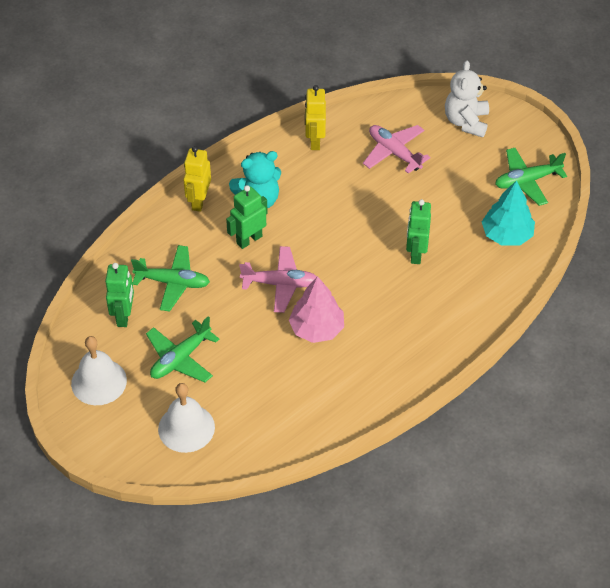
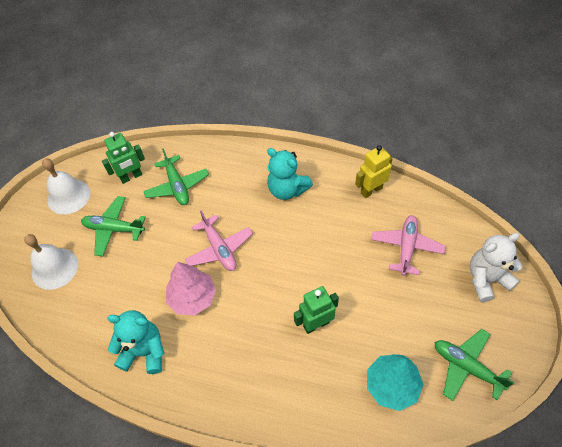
camera: 60 degrees right, 5 degrees up
(199, 201) = (258, 158): yellow robot -> none
(249, 240) = (246, 206): green robot -> none
(343, 390) = (144, 352): none -> turquoise teddy bear

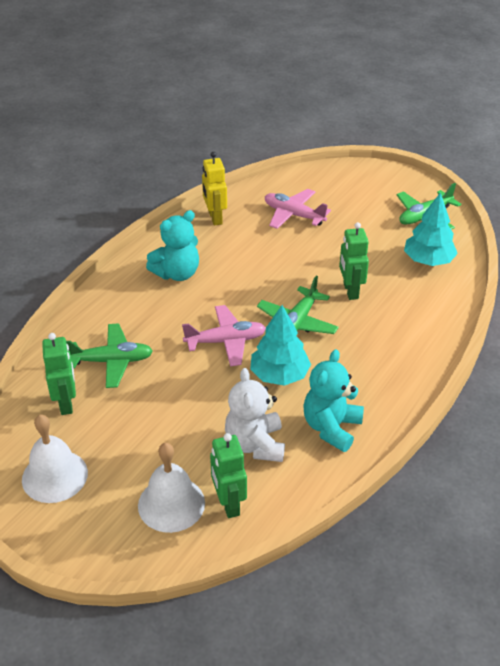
camera: 75 degrees left, 15 degrees down
(59, 303) = (228, 504): none -> green robot
(114, 229) = (142, 433): green plane -> green plane (297, 322)
(192, 298) = (279, 375): pink tree -> turquoise tree
(486, 279) = (348, 182): white teddy bear -> white teddy bear (255, 444)

